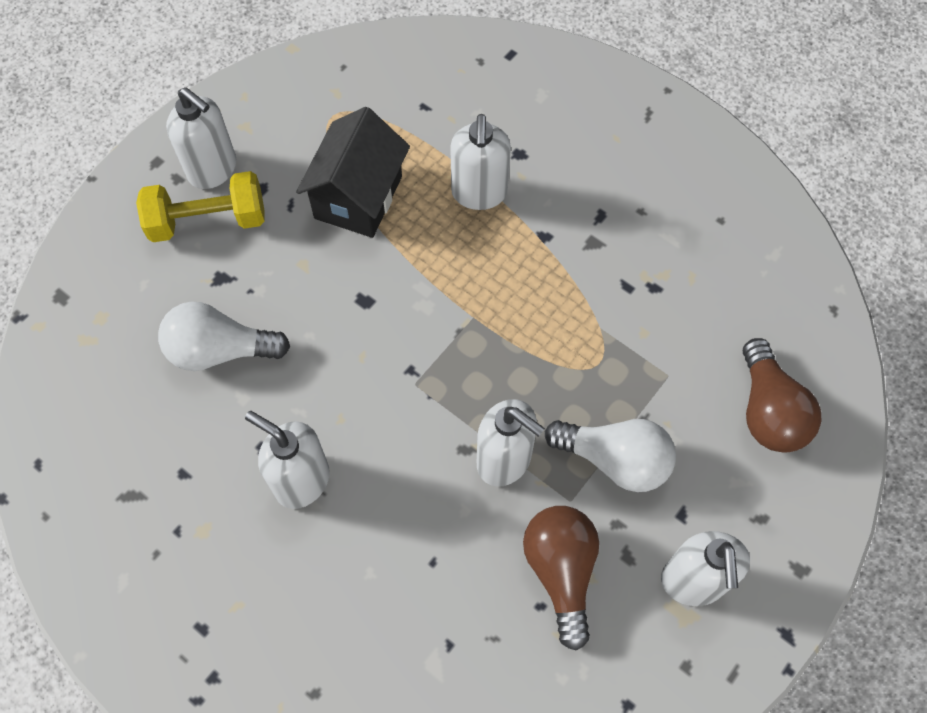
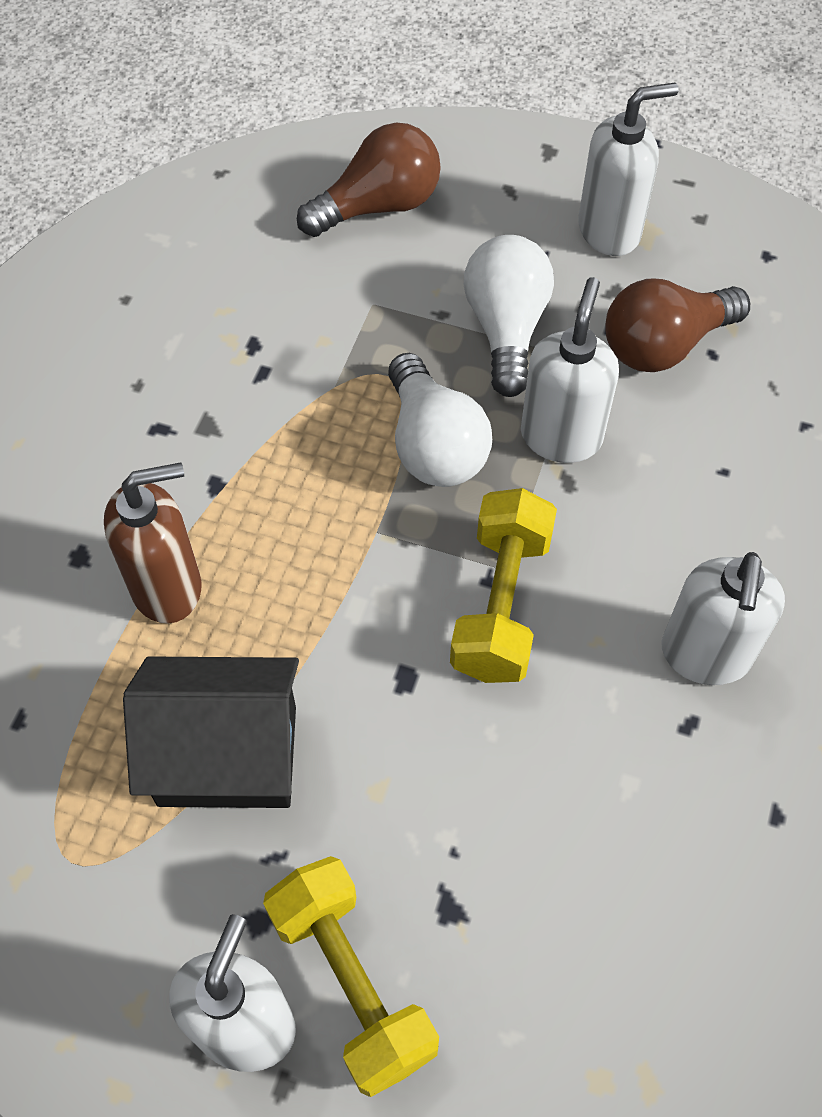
camera: 110 degrees left, 5 degrees down
(220, 350) = (571, 851): white light bulb -> white light bulb (433, 444)
(390, 371) = (501, 604): none -> yellow dumbbell
(479, 193) = (168, 587): white soap dispenser -> brown soap dispenser

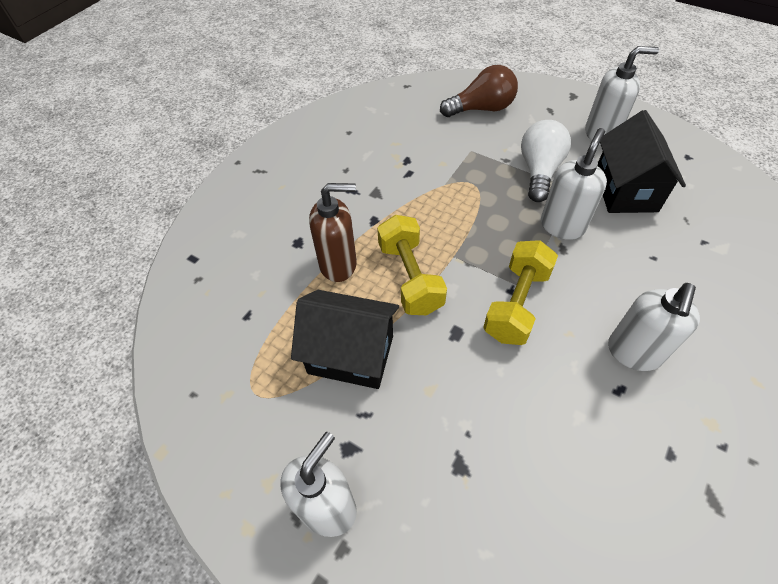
camera: 15 degrees right, 5 degrees down
(352, 982) = (394, 496): yellow dumbbell -> yellow dumbbell (410, 277)
(433, 444) = (492, 219): white light bulb -> none
(664, 345) = (625, 191): brown light bulb -> black house

